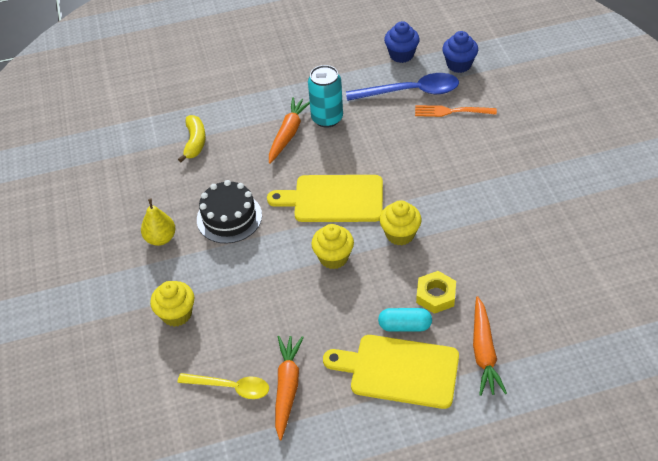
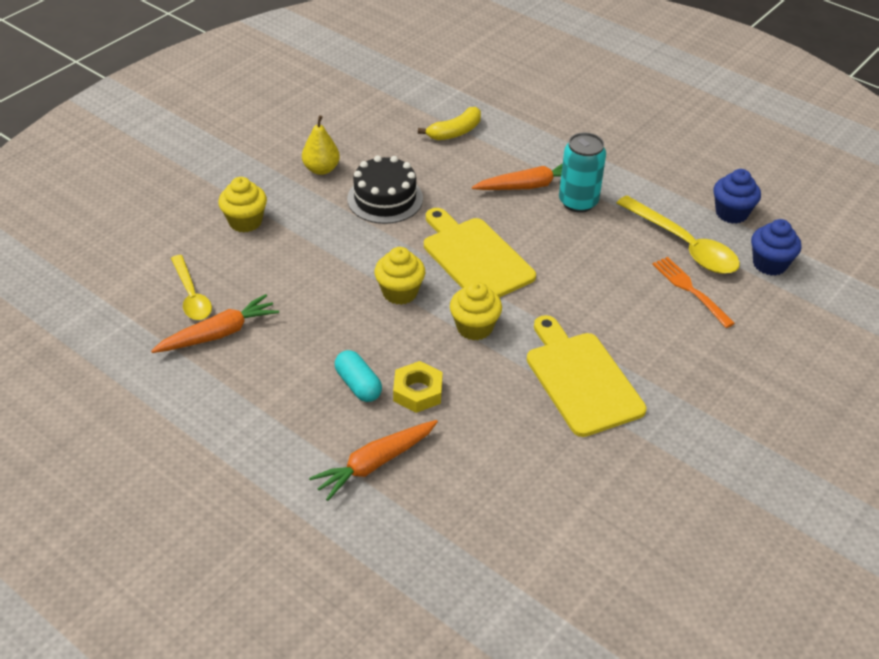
camera: 50 degrees right, 5 degrees down
(399, 370) = (299, 406): yellow cutting board -> yellow cutting board (581, 379)
(410, 92) = (684, 245): blue spoon -> yellow spoon

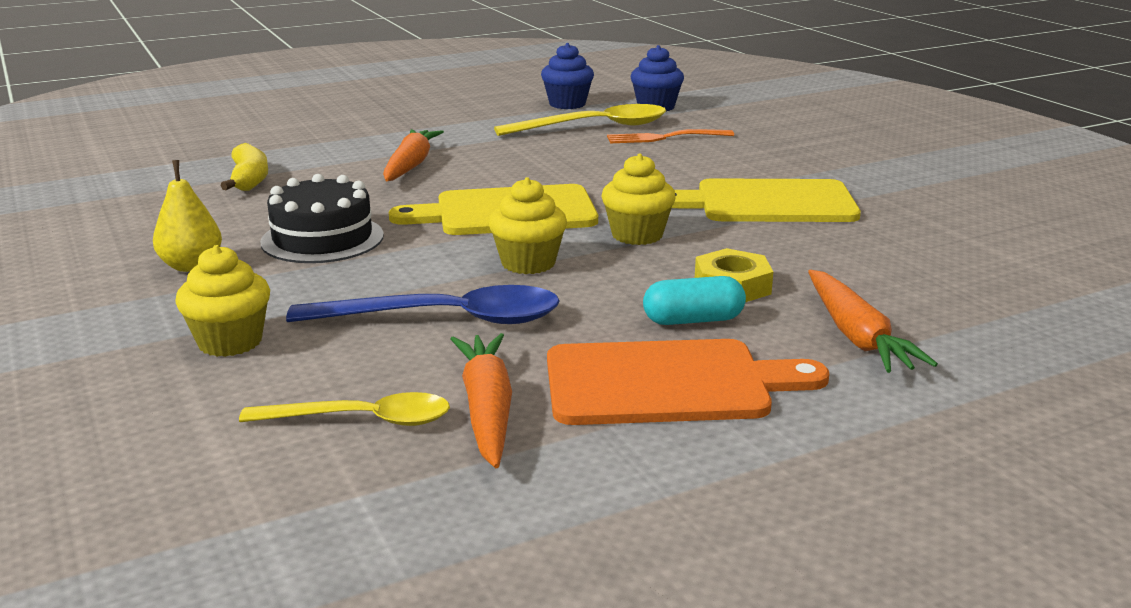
camera: 65 degrees left, 20 degrees down
(275, 392) = (667, 383): none -> orange cutting board
(307, 285) = (445, 319): none -> blue spoon
(578, 202) = (471, 151): turquoise can -> none

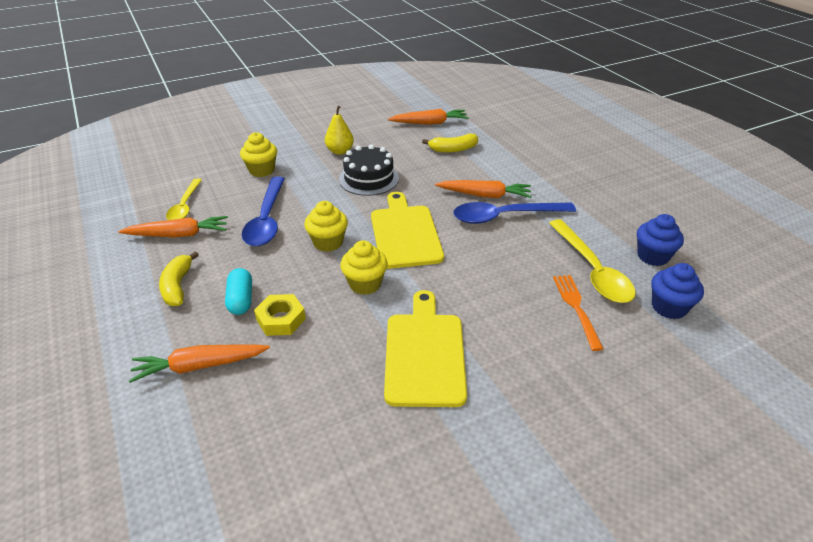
camera: 90 degrees right, 15 degrees up
(127, 193) = (430, 123): none -> orange carrot
(472, 157) = (504, 216): none -> blue spoon
(667, 383) = (178, 286): orange cutting board -> yellow banana

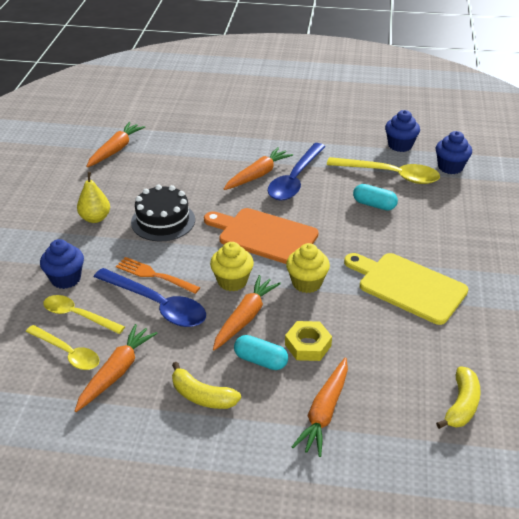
camera: 55 degrees left, 0 degrees up
(227, 192) = (78, 315): none -> yellow spoon
(262, 170) = (66, 279): yellow cupcake -> blue cupcake
(288, 269) = (245, 317): none -> orange carrot
(405, 233) = (264, 235): yellow cutting board -> orange cutting board
(453, 149) = (174, 158): yellow banana -> yellow banana (461, 405)
(528, 278) = (374, 205): none -> turquoise capsule
(576, 308) = (420, 201): orange fork -> orange fork (155, 275)

